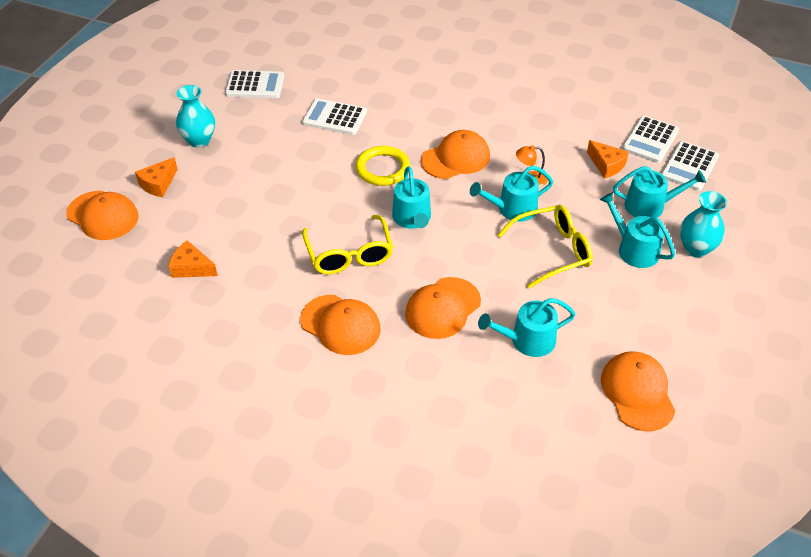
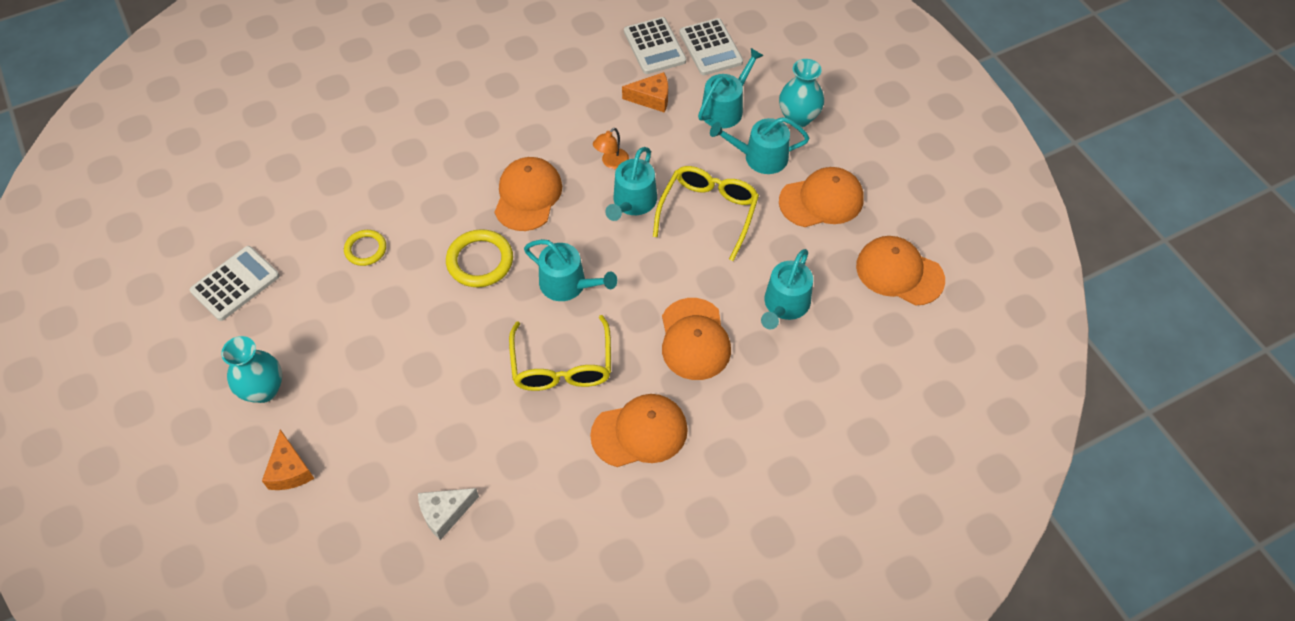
camera: 50 degrees left, 10 degrees up
(103, 215) = (281, 553): orange cap -> orange cap (821, 200)
(191, 268) = (445, 513): orange cheese -> white cheese
(335, 118) = (365, 249): white calculator -> yellow ring
(349, 254) = (562, 366): yellow glasses -> yellow glasses turned 60 degrees clockwise

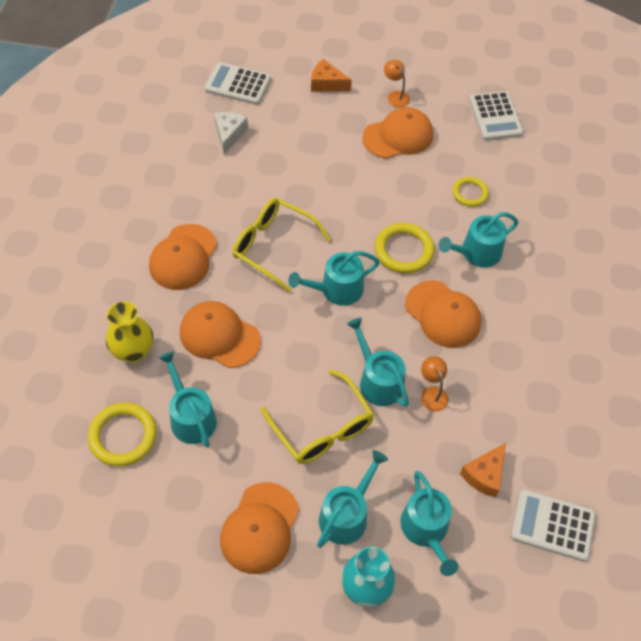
camera: 125 degrees right, 0 degrees up
(264, 390) = (395, 96): turquoise vase -> orange lamp
(438, 207) = (477, 253): none -> turquoise watering can
(710, 47) = (516, 577): white calculator -> white calculator (238, 84)
(770, 393) = (133, 352): none -> yellow vase
(846, 339) = (123, 436): none -> yellow ring
(899, 273) = (138, 528): orange cap -> orange cap (398, 136)

